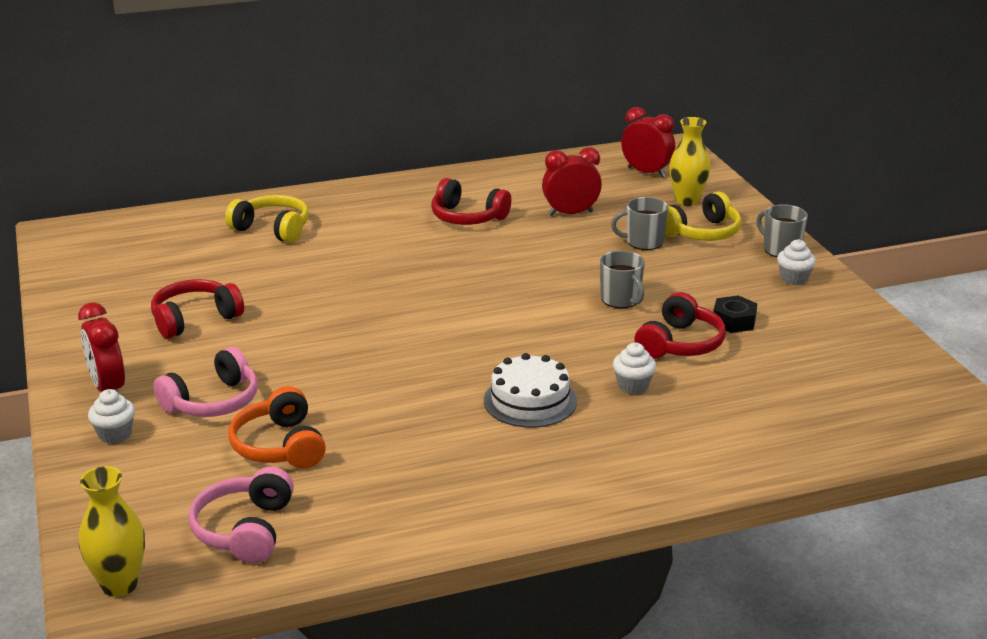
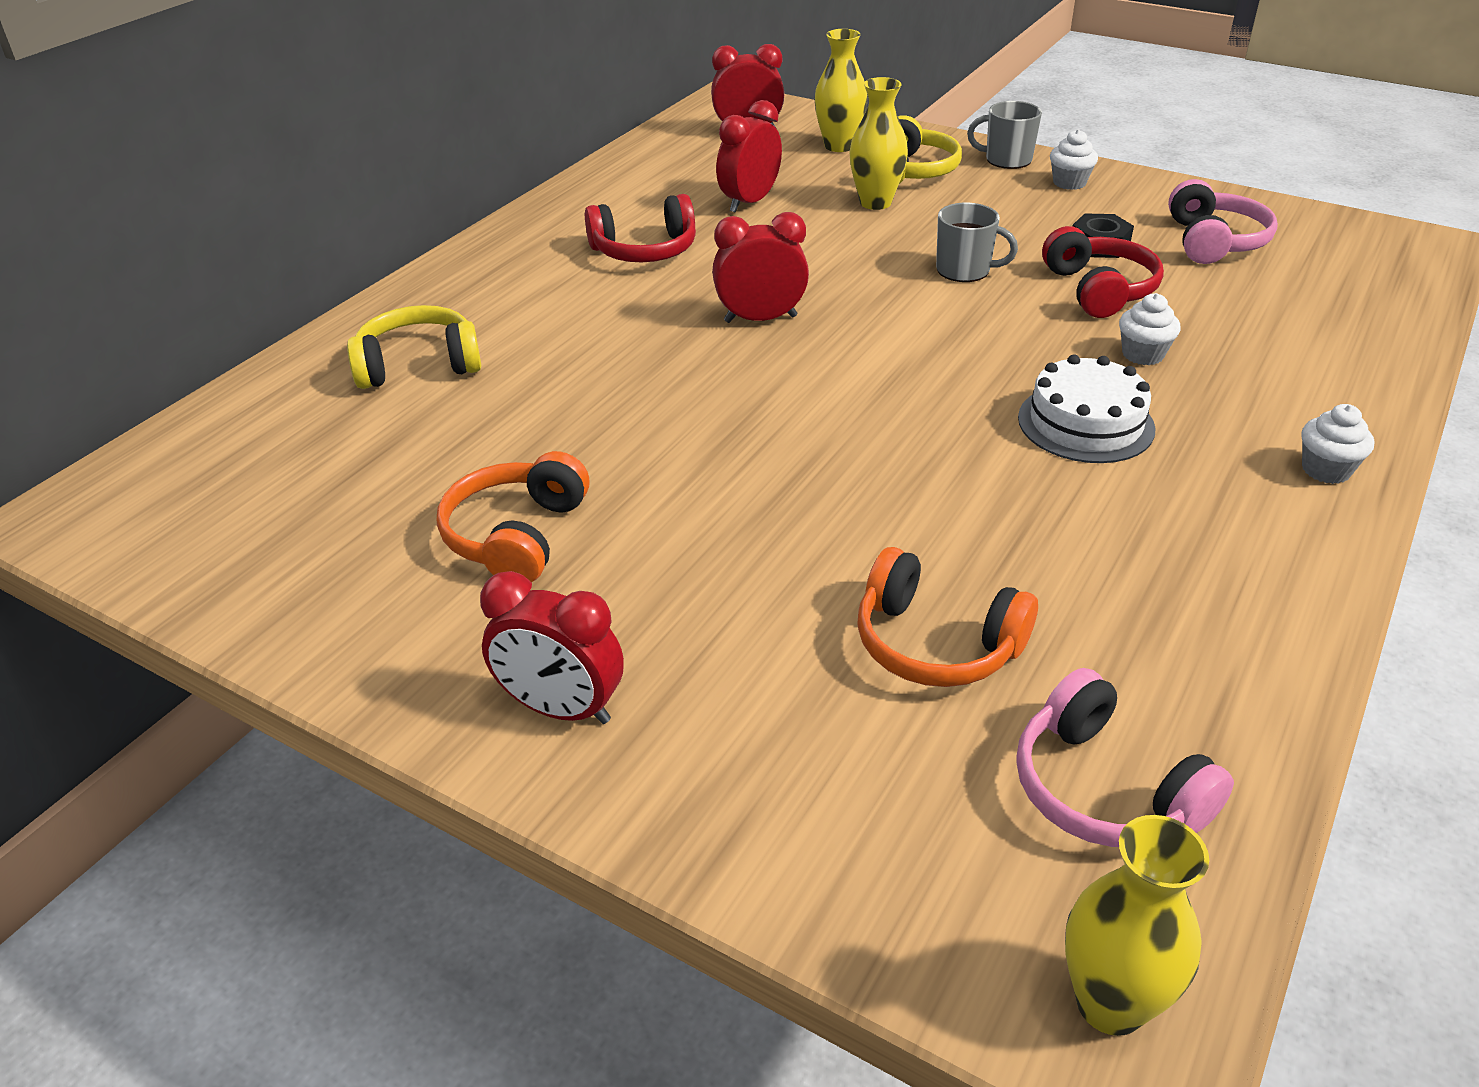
camera: 40 degrees left, 10 degrees up
(115, 434) = (693, 772): white cupcake -> white cupcake (1326, 470)
(195, 319) = (517, 536): red headphones -> orange headphones
(213, 402) = (745, 636): pink headphones -> pink headphones (1213, 241)
(462, 276) = (760, 319): none -> red clock
(643, 242) = (875, 202): grey mug -> yellow vase

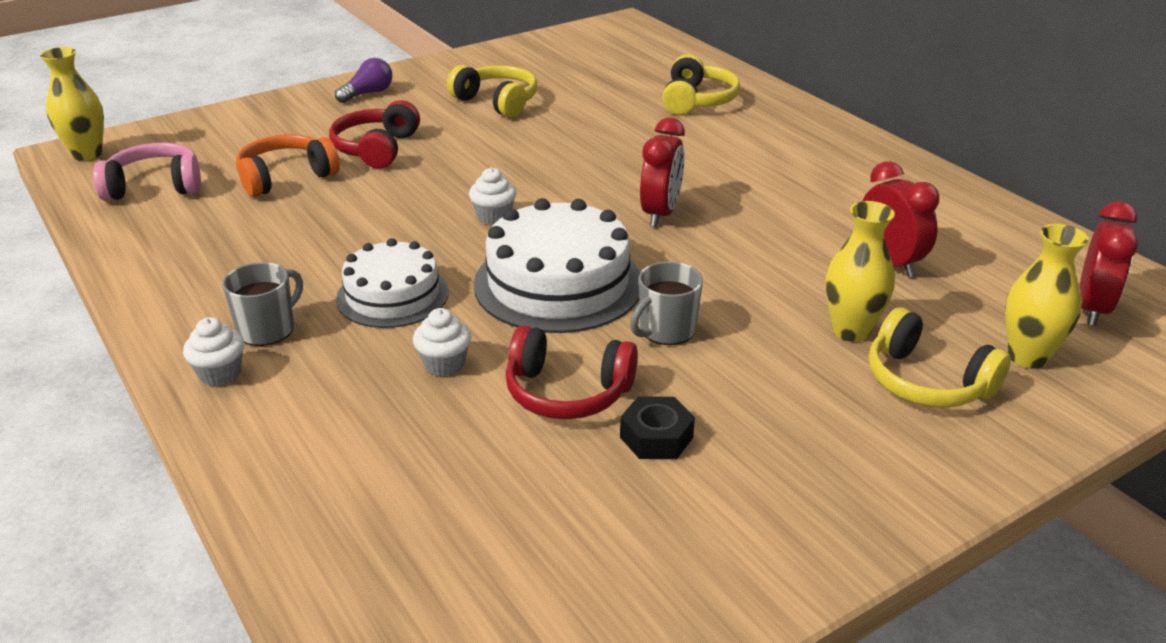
camera: 115 degrees right, 5 degrees down
(517, 536) = (497, 102): orange headphones -> yellow headphones
(561, 709) = (368, 93): red clock -> purple light bulb
(645, 250) = (814, 195): red headphones -> red headphones (376, 149)
(953, 338) = (558, 283): none -> white cake
(1007, 160) = (934, 472): grey mug -> grey mug (267, 329)
(1069, 183) = (835, 493): white cupcake -> white cupcake (494, 217)
(1213, 241) = (601, 533): pink headphones -> none

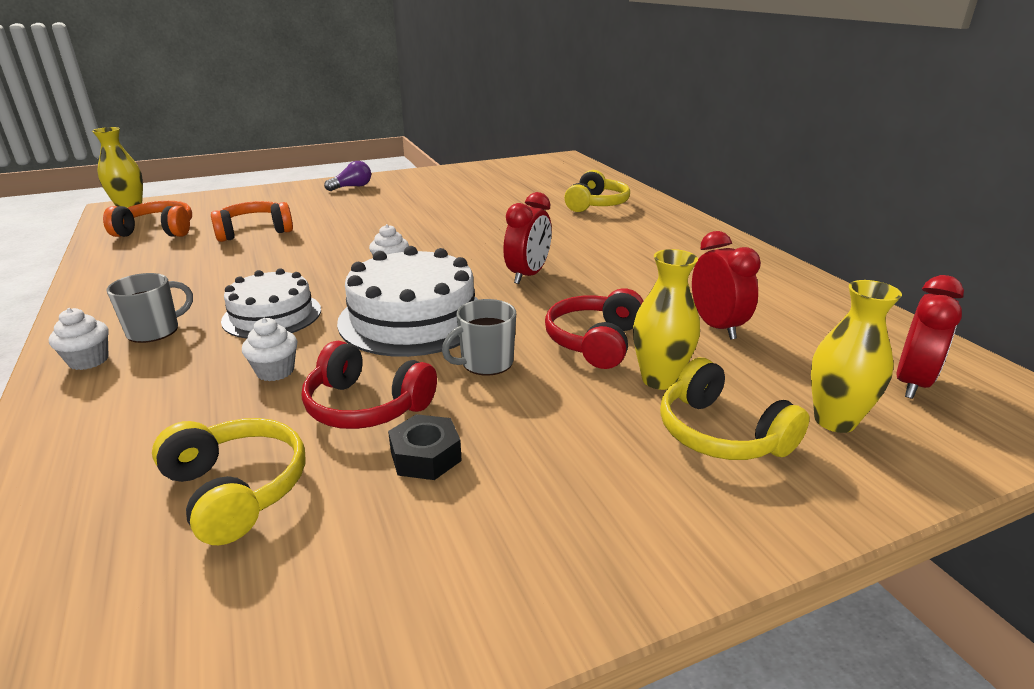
camera: 10 degrees right, 5 degrees down
(154, 186) = (157, 231): pink headphones -> orange headphones
(376, 149) = (333, 219): red headphones -> red headphones (595, 341)
(497, 102) = (442, 197): yellow headphones -> yellow headphones (236, 490)

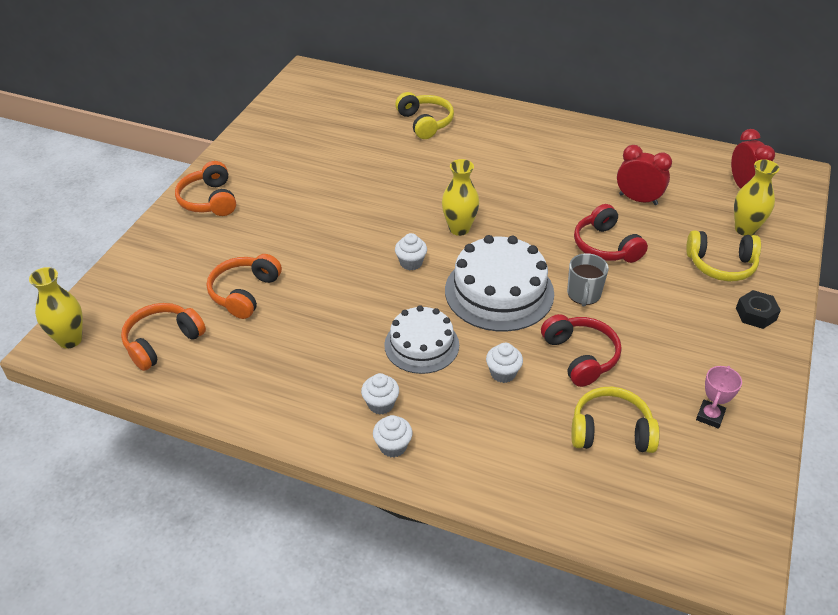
camera: 45 degrees left, 15 degrees up
(154, 331) = (381, 404): grey mug -> white cupcake
(352, 187) = (209, 200): purple light bulb -> orange headphones
(364, 574) = (710, 416): none -> pink trophy
(366, 406) = (580, 356): red headphones -> red headphones turned 90 degrees counterclockwise
(425, 456) = (646, 359): black nut -> black nut (755, 314)
(528, 275) = (498, 218): red clock -> none
(659, 379) = (663, 251): yellow vase -> yellow vase (459, 229)

